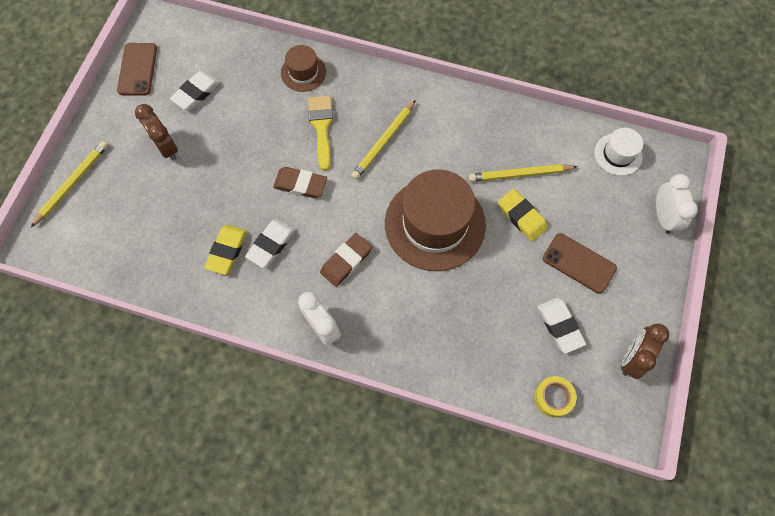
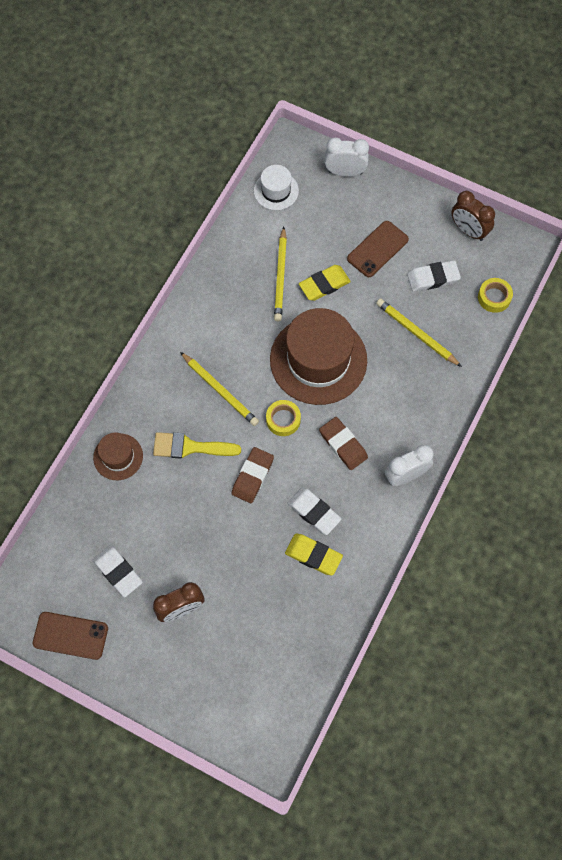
camera: 80 degrees left, 0 degrees up
(72, 183) = (205, 713): yellow pencil -> yellow pencil (416, 333)
(363, 202) = (283, 420): none -> yellow tape

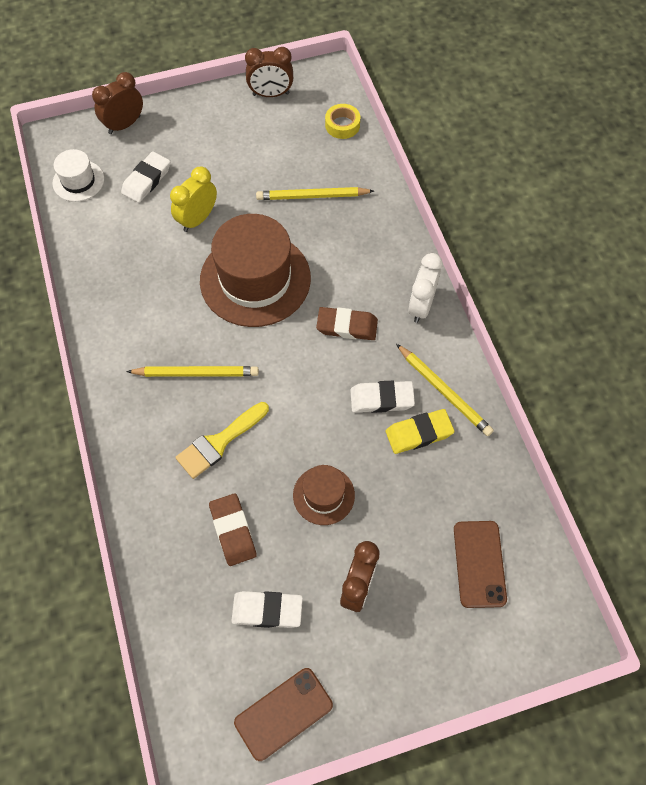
camera: 45 degrees left, 5 degrees down
(118, 456) = (160, 510): brown hat -> brown hat (323, 495)
(252, 476) = (300, 417): brown eraser -> brown eraser (233, 531)
(280, 277) = (153, 242): yellow pencil -> yellow pencil (444, 392)
(283, 420) = (276, 350): yellow tape -> none
(324, 284) = (197, 219): yellow eraser -> yellow clock
(345, 172) = (124, 125): white clock -> brown clock
(377, 249) = (213, 160): brown phone -> brown phone (479, 564)
(433, 278) = (280, 147): white eraser -> white eraser (146, 180)

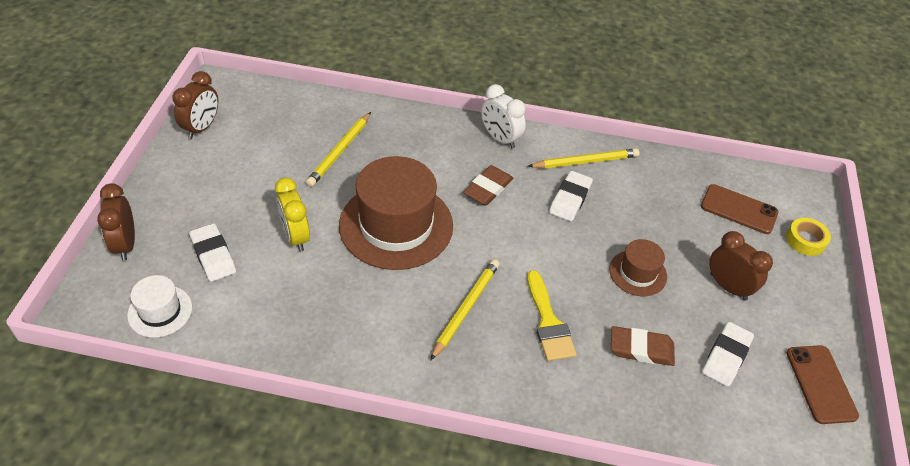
camera: 65 degrees left, 15 degrees down
(342, 125) = (282, 101): yellow tape -> yellow tape (805, 240)
(419, 433) = (613, 192): yellow eraser -> none

